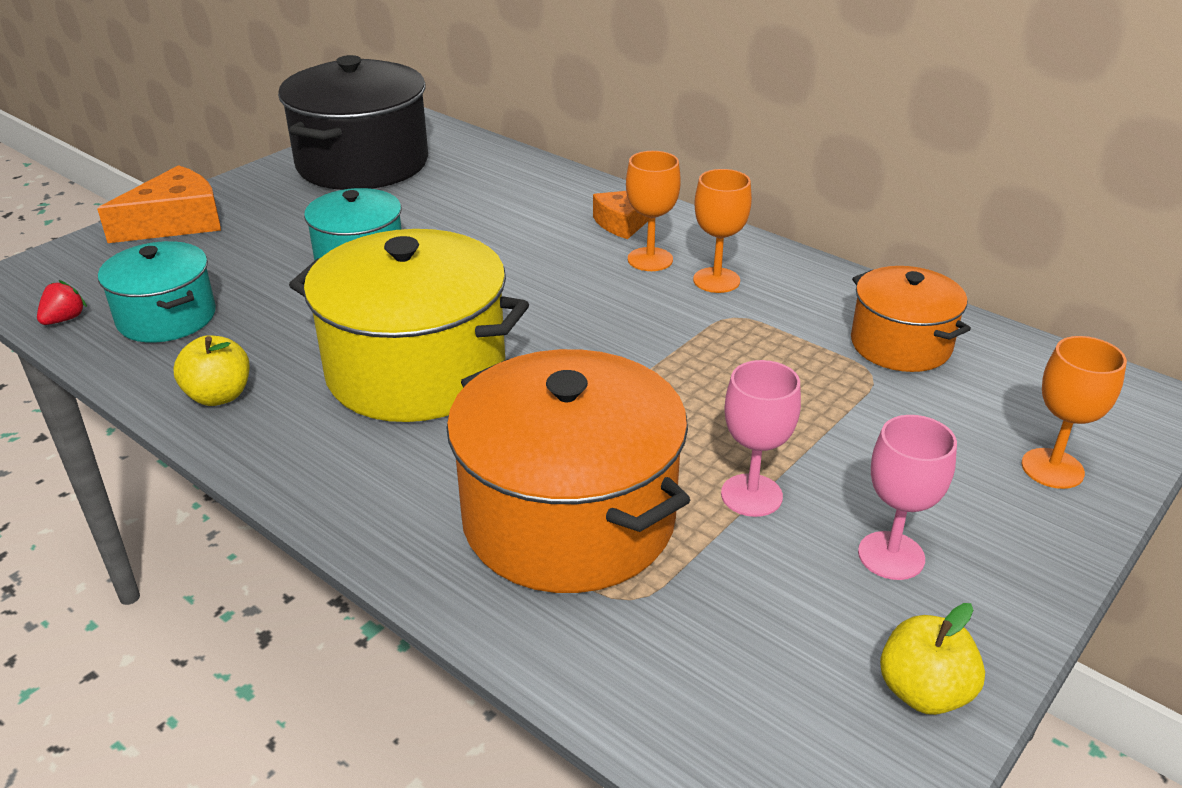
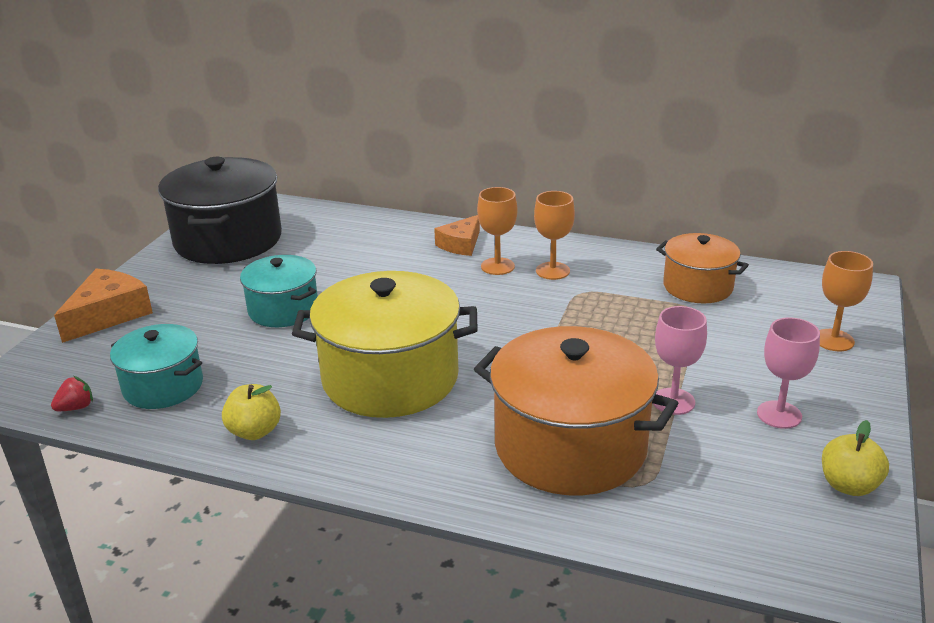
camera: 20 degrees left, 5 degrees down
(64, 319) = (76, 407): red strawberry -> red strawberry turned 45 degrees clockwise

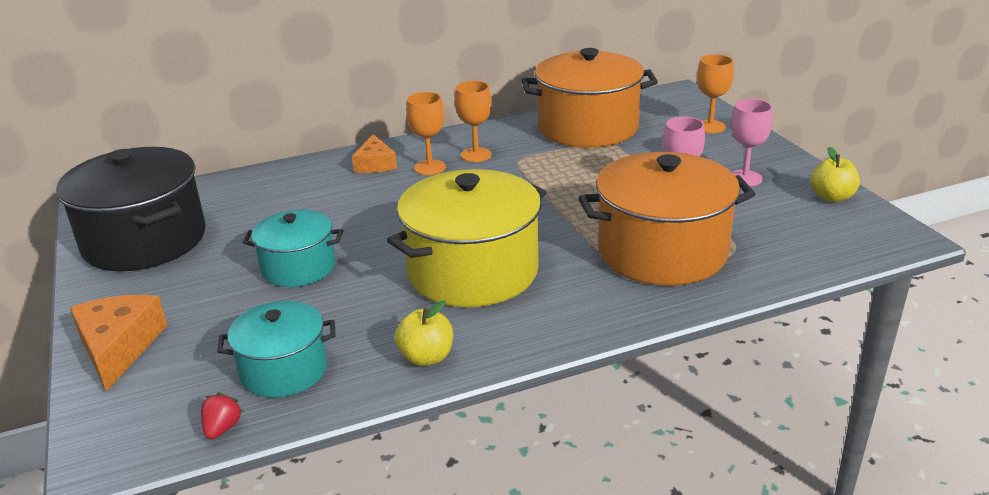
camera: 40 degrees left, 0 degrees up
(697, 287) = (588, 128): orange pot -> orange pot, size x1.73

